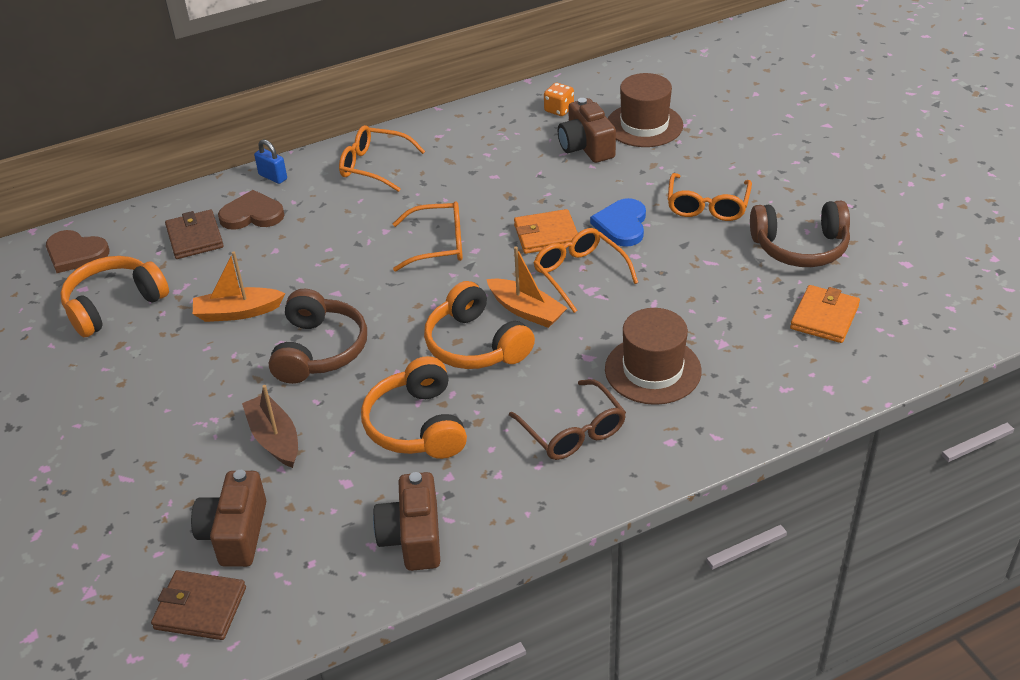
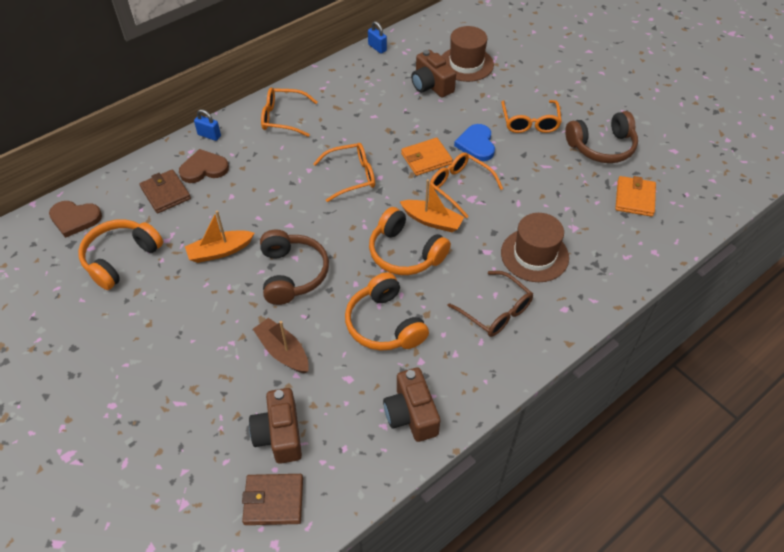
camera: 15 degrees left, 10 degrees up
(529, 94) = (377, 48): none -> blue padlock
(559, 110) = (402, 58): orange dice -> none

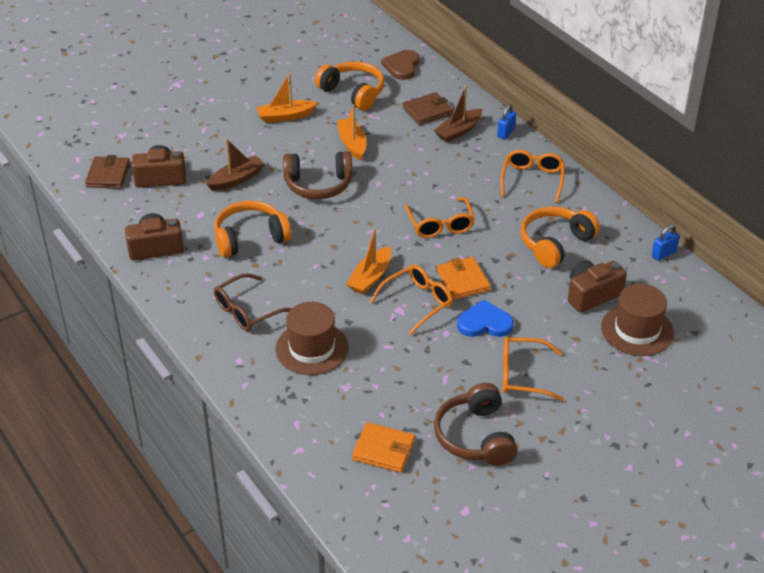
camera: 95 degrees right, 10 degrees down
(161, 318) = (285, 116): none -> orange boat
(204, 168) = (458, 131): brown heart -> brown boat
(405, 253) = (330, 255): orange headphones -> orange headphones (555, 243)

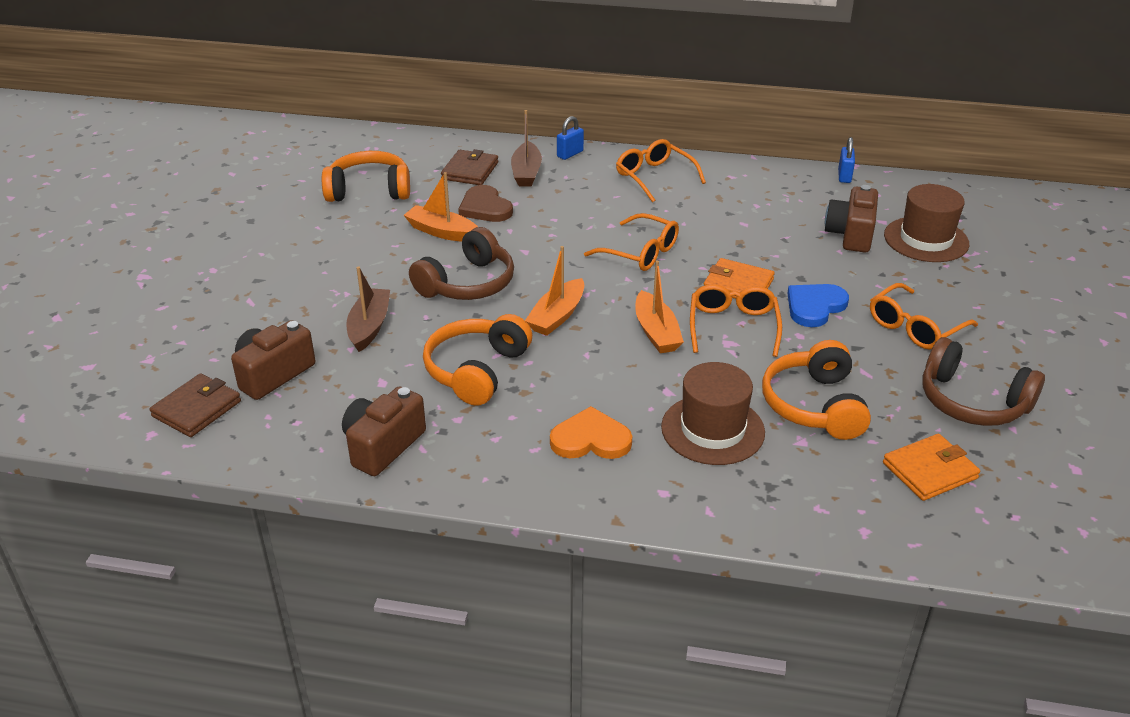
camera: 45 degrees left, 5 degrees down
(108, 175) = (197, 409): brown wallet -> brown wallet turned 75 degrees clockwise
(247, 310) = (590, 439): brown glasses -> orange heart
(285, 116) = (329, 244): orange boat -> orange boat (557, 316)
(402, 66) = (383, 148): brown heart -> brown heart (485, 208)
(506, 133) = (570, 154): blue padlock -> blue padlock turned 60 degrees clockwise
(555, 243) = (757, 214): orange headphones -> orange headphones (814, 405)

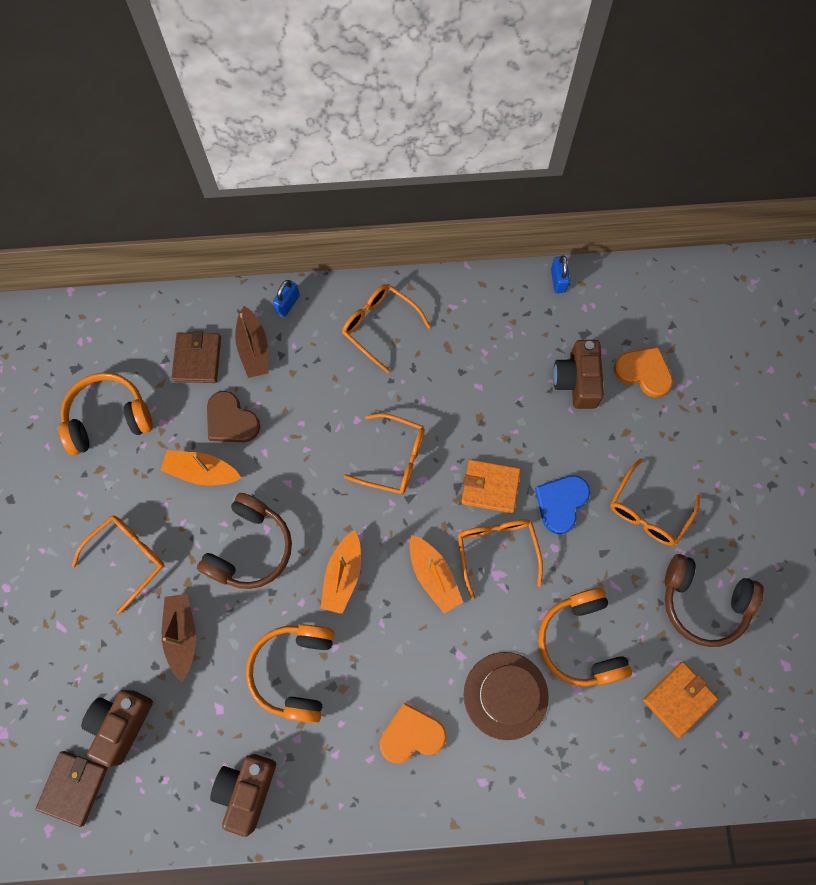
camera: 15 degrees left, 35 degrees up
(341, 271) = (127, 558): none -> orange glasses
(926, 239) = (644, 372): brown hat -> orange heart

